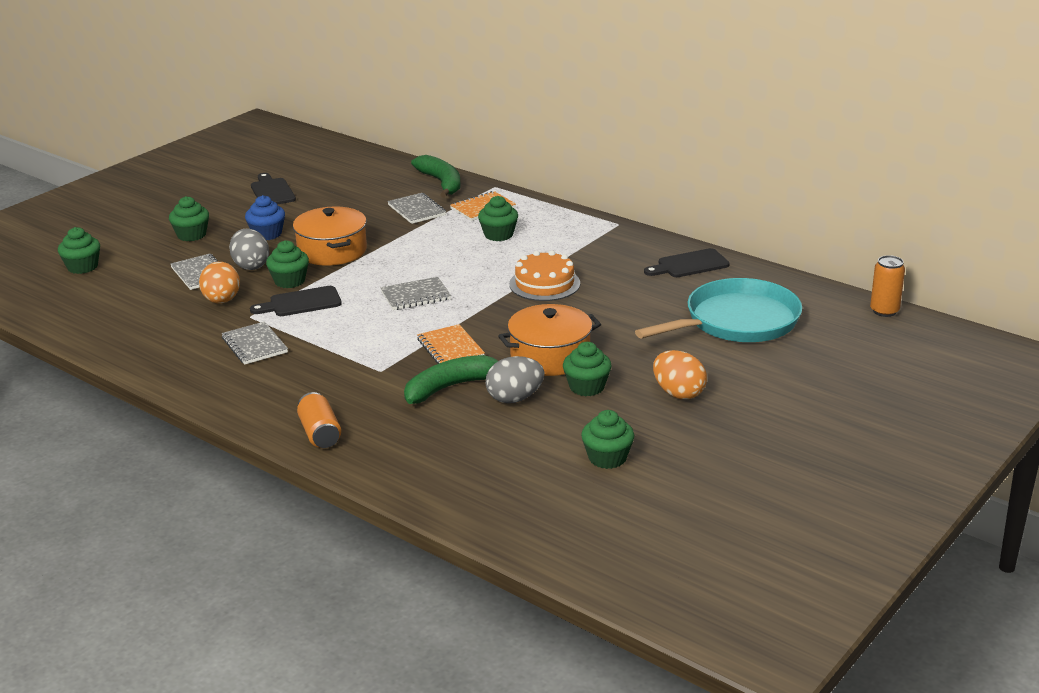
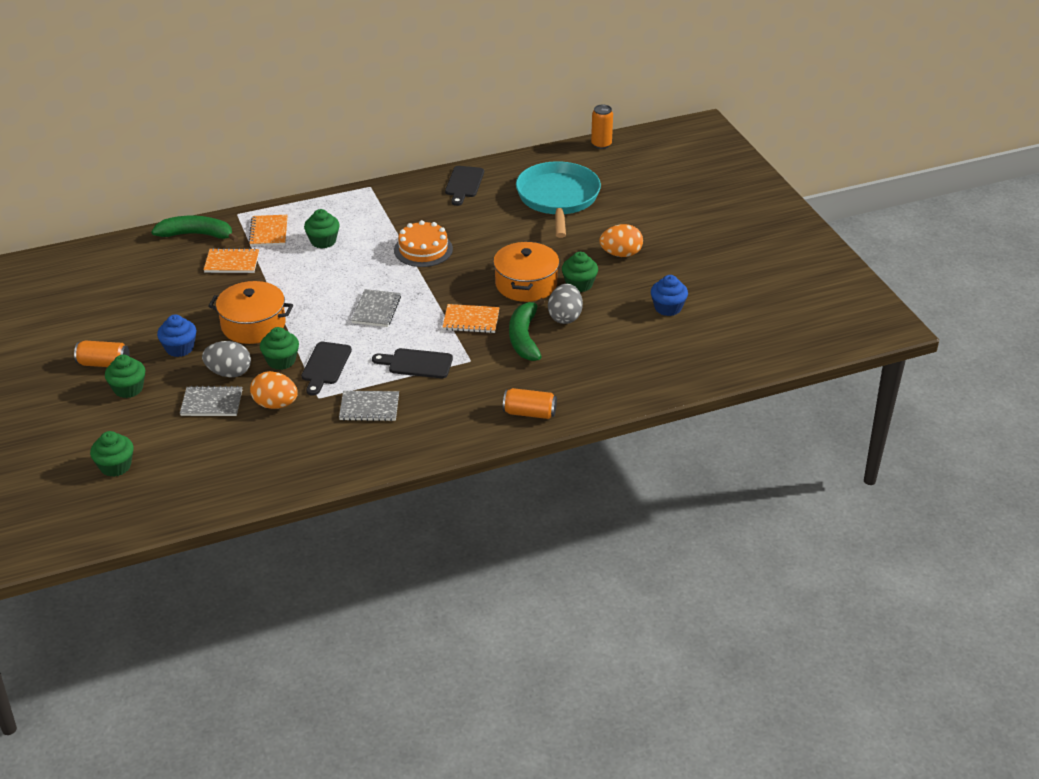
camera: 60 degrees left, 10 degrees up
(218, 214) = (104, 364): none -> orange can
(272, 191) = (96, 322): black cutting board -> black cutting board (417, 363)
(417, 210) = (232, 262): grey notebook -> orange notebook
(607, 458) = (668, 308): green cupcake -> blue cupcake

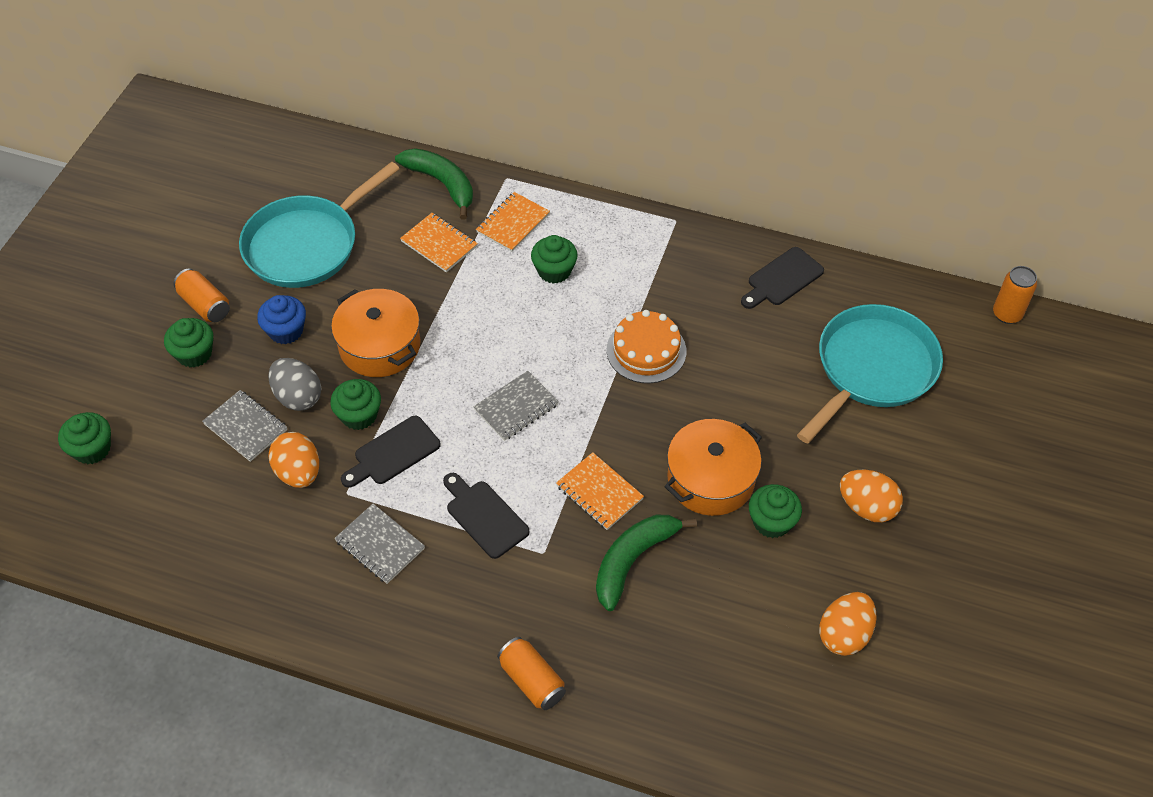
camera: 40 degrees right, 15 degrees up
(139, 303) = (306, 245): none -> turquoise pan
(565, 317) = (707, 561): grey egg -> none
(668, 308) = (844, 634): blue cupcake -> orange egg

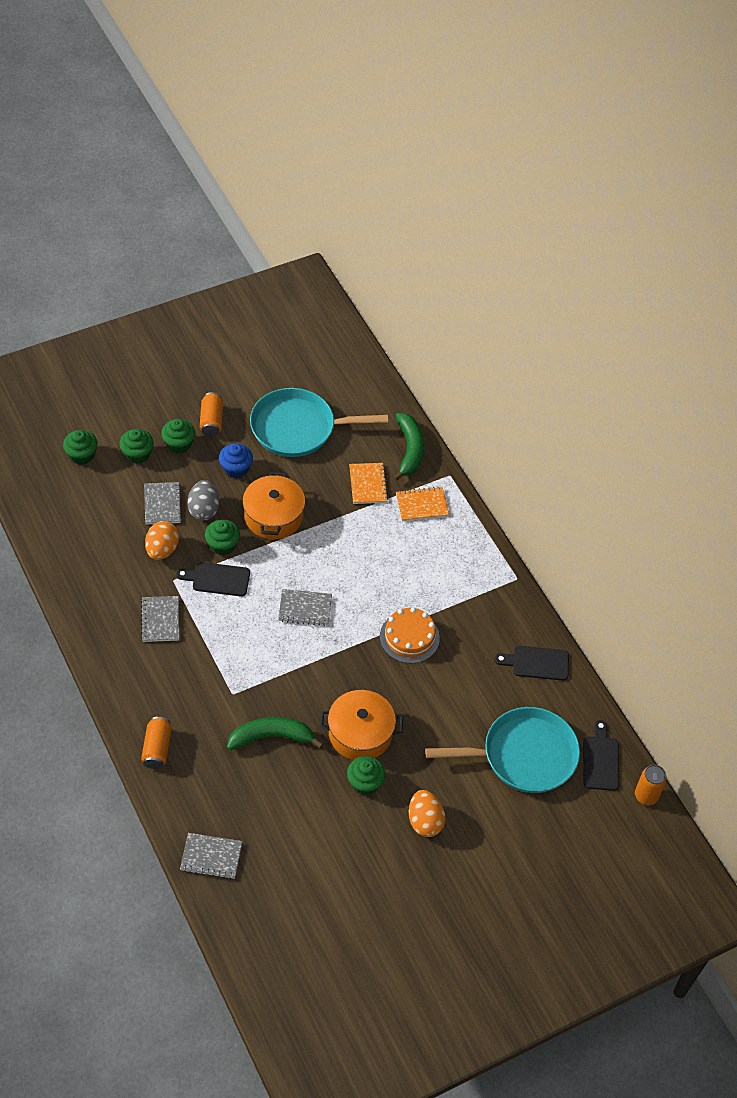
camera: 40 degrees right, 0 degrees up
(484, 516) = (225, 650): black cutting board -> black cutting board (601, 760)
(554, 271) = (412, 551): green cupcake -> green cupcake (137, 454)
(599, 492) = (295, 689): orange notebook -> none
(719, 739) = (211, 857): none -> grey notebook
(844, 634) = (332, 869): orange egg -> none

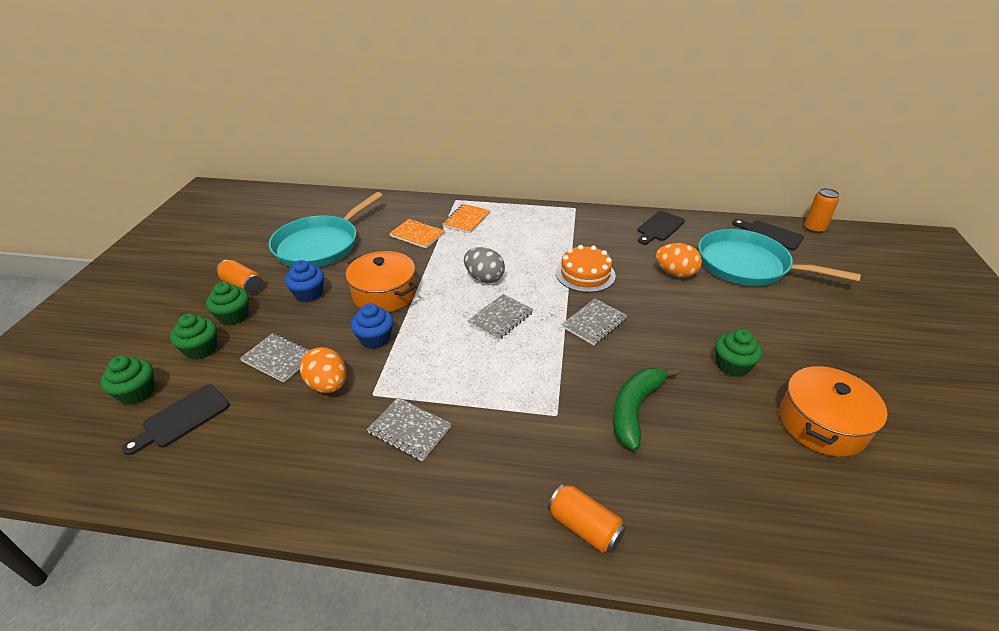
camera: 50 degrees left, 15 degrees down
(204, 510) = (322, 333): grey egg -> grey egg (484, 278)
(211, 857) = (787, 552): grey notebook -> grey notebook (594, 323)
(217, 579) = (408, 360): black cutting board -> black cutting board (182, 418)
(222, 545) = (375, 339): green cupcake -> blue cupcake
(360, 733) = (670, 344): orange pot -> orange pot (821, 424)
(409, 450) = (412, 206): green banana -> none
(424, 821) = (797, 346): orange egg -> orange egg (675, 273)
(524, 755) = (747, 265): turquoise pan -> turquoise pan turned 90 degrees counterclockwise

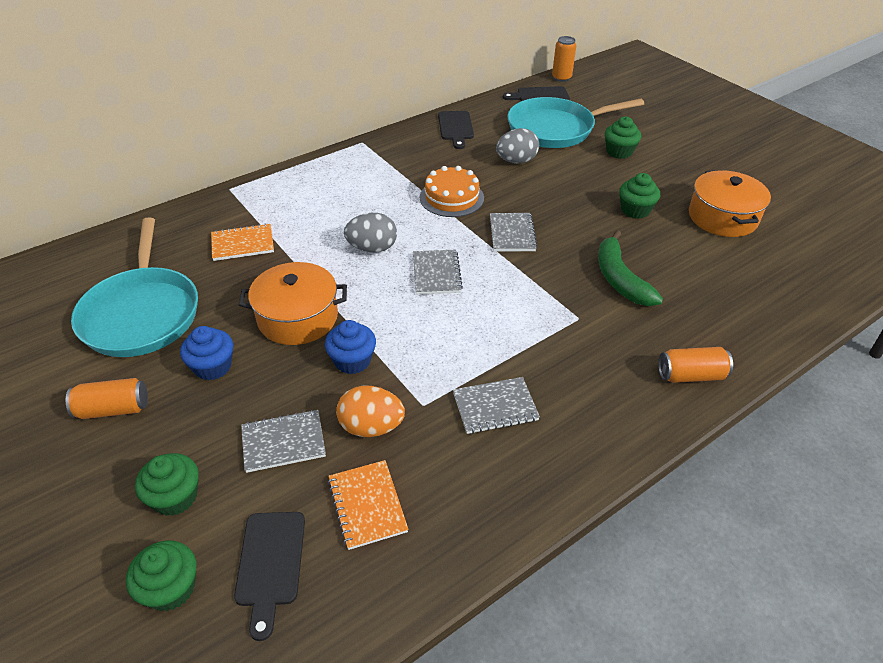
camera: 45 degrees left, 5 degrees up
(234, 316) = (158, 443): green cupcake -> green cupcake (619, 152)
(466, 220) = (273, 203): orange notebook -> orange notebook (367, 505)
(675, 273) = (516, 161): orange egg -> grey egg

